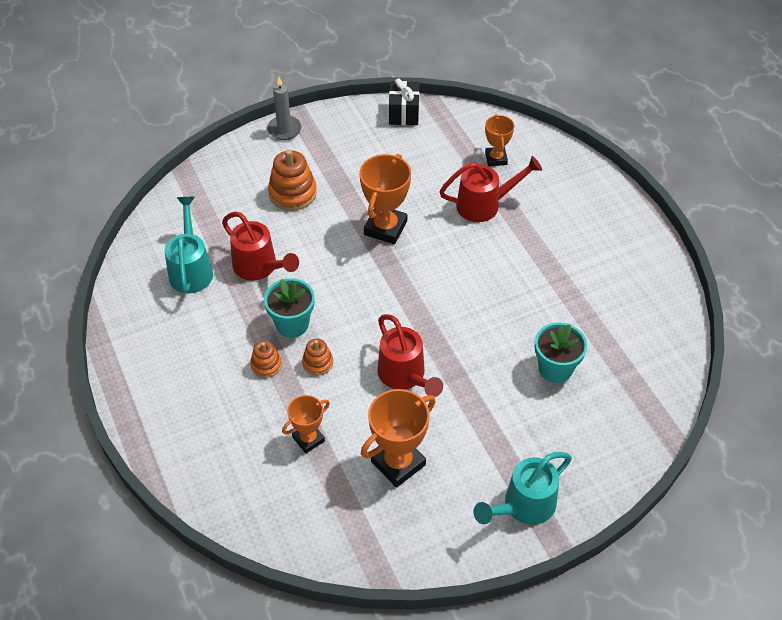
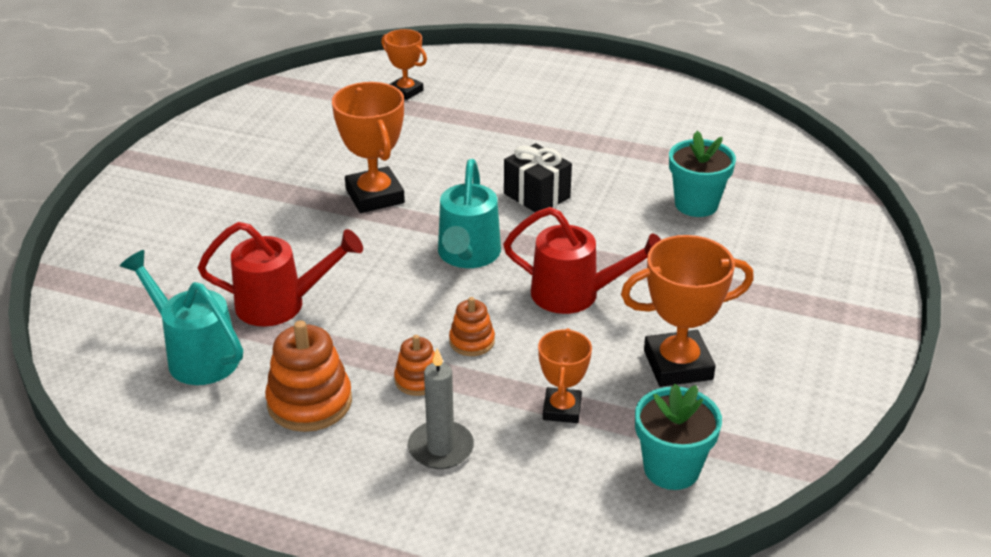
camera: 45 degrees left, 15 degrees down
(284, 129) = (135, 179): grey candle -> grey candle (441, 448)
(292, 193) = (226, 224): orange stacking toy -> orange stacking toy (309, 402)
(292, 324) = (393, 328): turquoise flower pot -> turquoise flower pot (671, 469)
(398, 463) = (678, 365): orange trophy -> orange trophy turned 75 degrees clockwise
(404, 113) = (258, 103): black gift -> black gift (537, 196)
(484, 205) = (447, 128): red watering can -> none
(523, 506) = (831, 317): turquoise watering can -> turquoise watering can (467, 255)

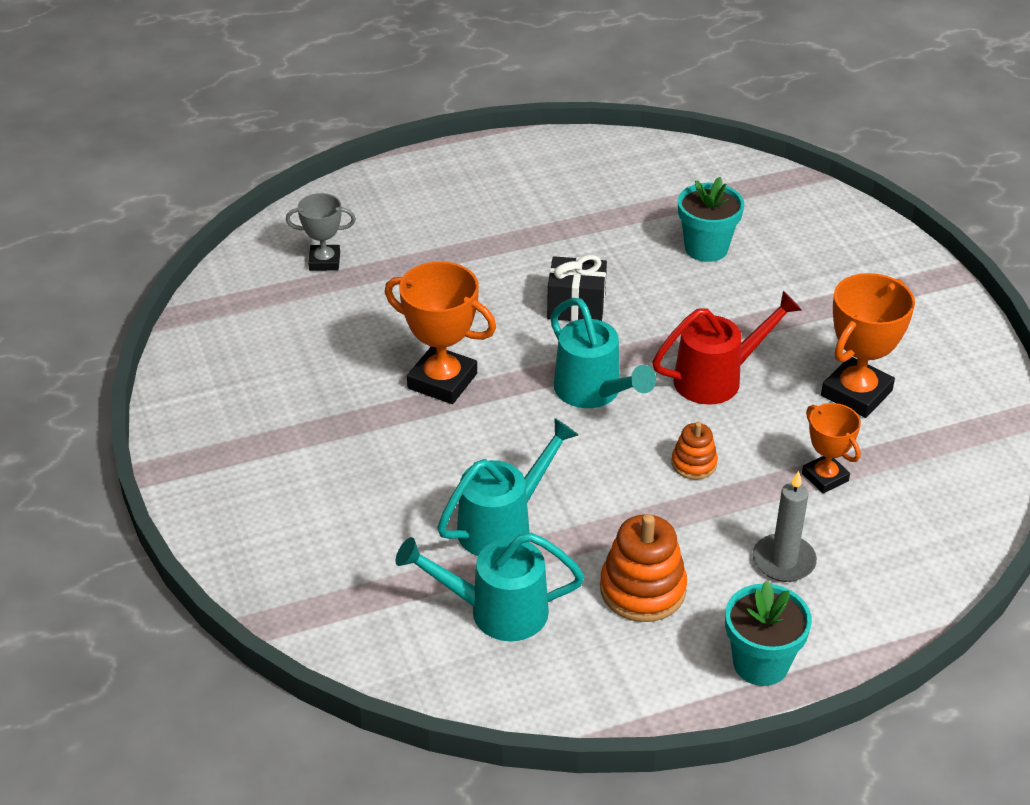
camera: 40 degrees left, 5 degrees up
(281, 304) = (503, 525): red watering can -> turquoise watering can
(405, 91) = (324, 261): orange trophy -> grey trophy
(418, 380) = (697, 519): orange stacking toy -> none
(671, 469) = (946, 475): turquoise flower pot -> turquoise flower pot (760, 663)

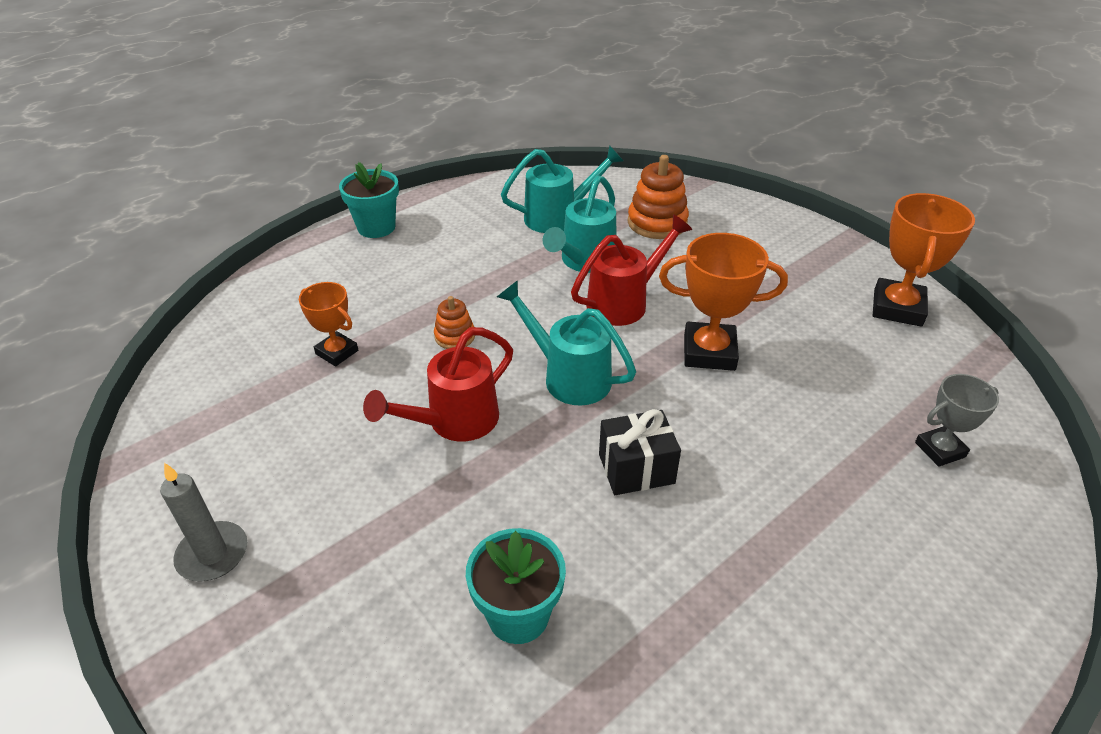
camera: 160 degrees right, 0 degrees up
(490, 456) = (624, 302): none -> red watering can
(642, 589) = (467, 247): orange stacking toy -> orange stacking toy (657, 223)
(783, 561) = (367, 285): grey candle -> grey candle (213, 554)
(856, 393) = (306, 443): orange trophy -> orange trophy (897, 308)

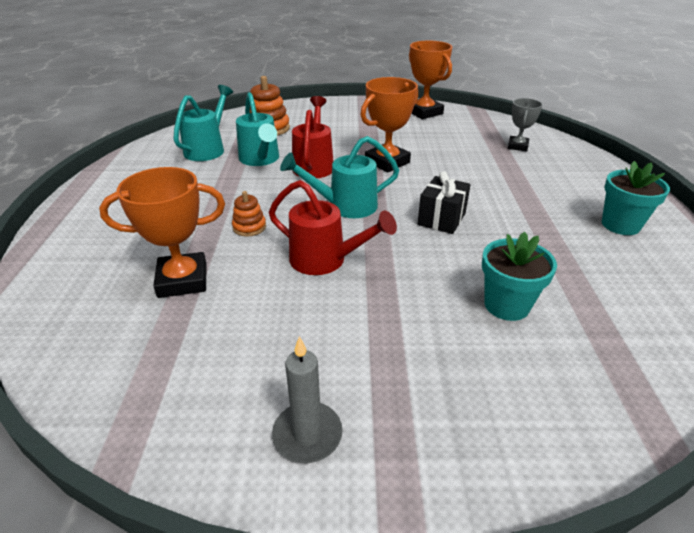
camera: 50 degrees left, 5 degrees down
(337, 352) = (182, 280): orange trophy -> orange trophy, size x1.64
(376, 227) = (82, 209): turquoise flower pot -> turquoise flower pot (620, 225)
(454, 421) = (325, 260): red watering can -> red watering can turned 60 degrees counterclockwise

